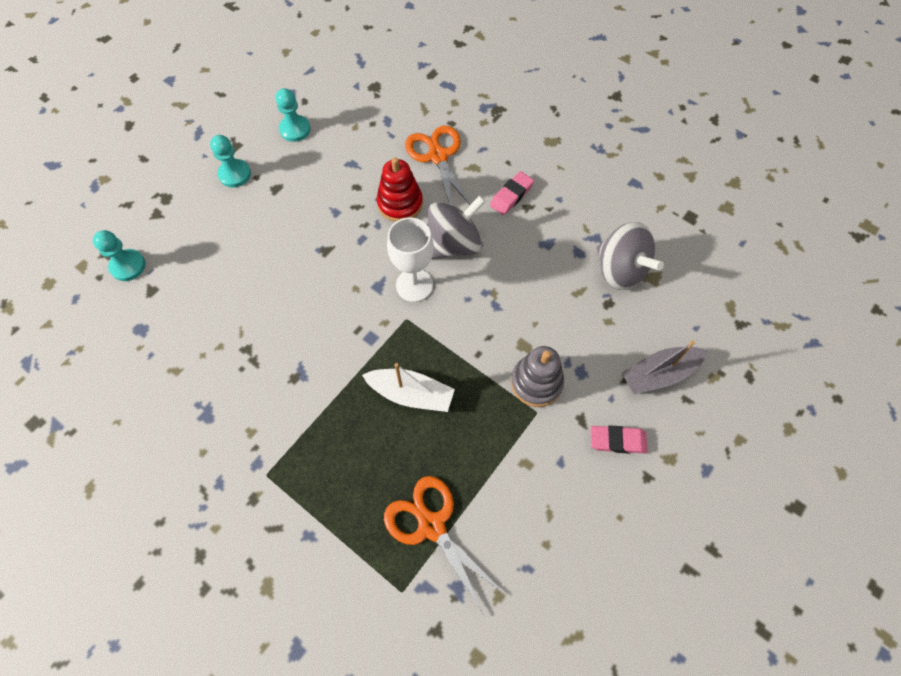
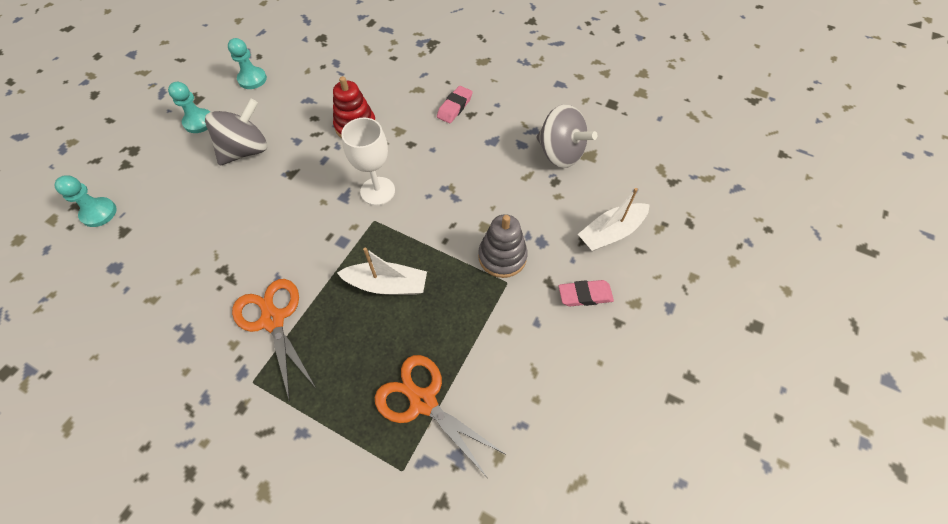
camera: 10 degrees left, 5 degrees down
(438, 156) = (385, 84): orange scissors -> orange scissors (273, 319)
(453, 244) = (409, 152): grey spinning top -> grey spinning top (246, 150)
(659, 374) = (611, 233): grey boat -> white boat

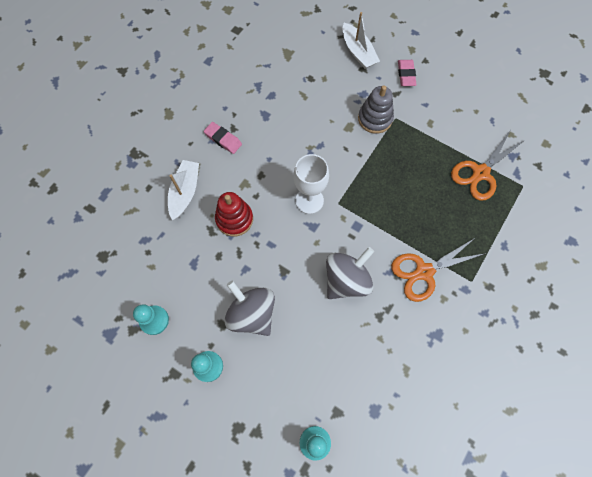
camera: 85 degrees left, 10 degrees up
(387, 285) = (396, 194): white boat -> white boat (185, 192)
(560, 153) = (284, 71): grey spinning top -> grey spinning top (346, 280)

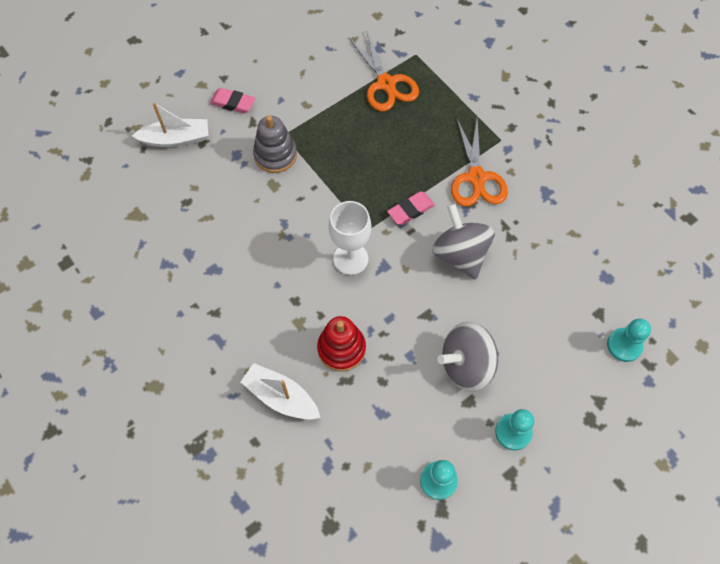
camera: 70 degrees left, 5 degrees down
(223, 139) = (226, 329): pink eraser -> pink eraser (411, 210)

